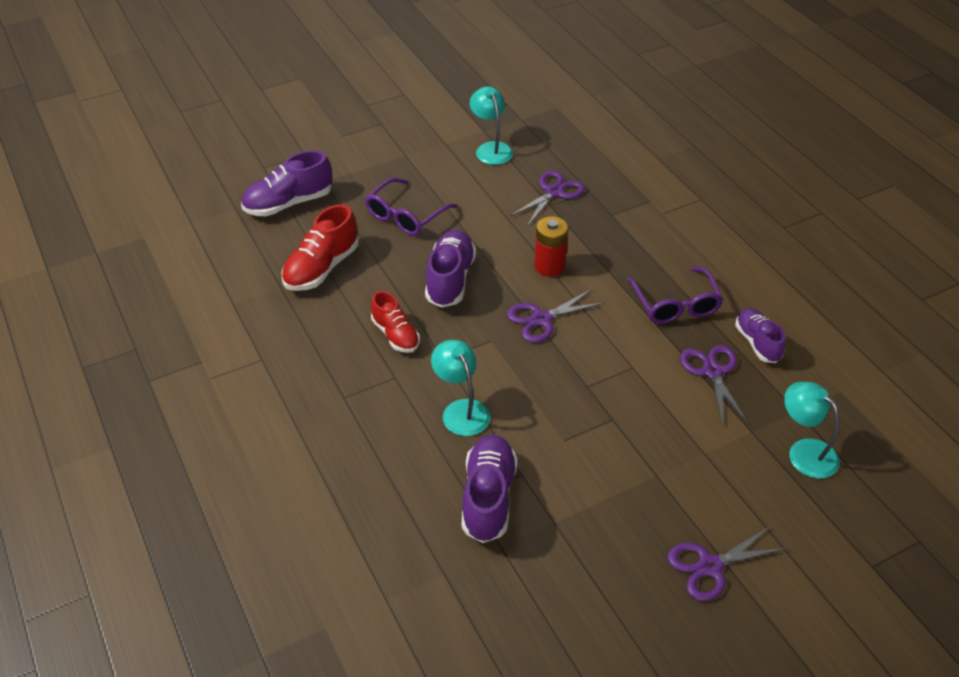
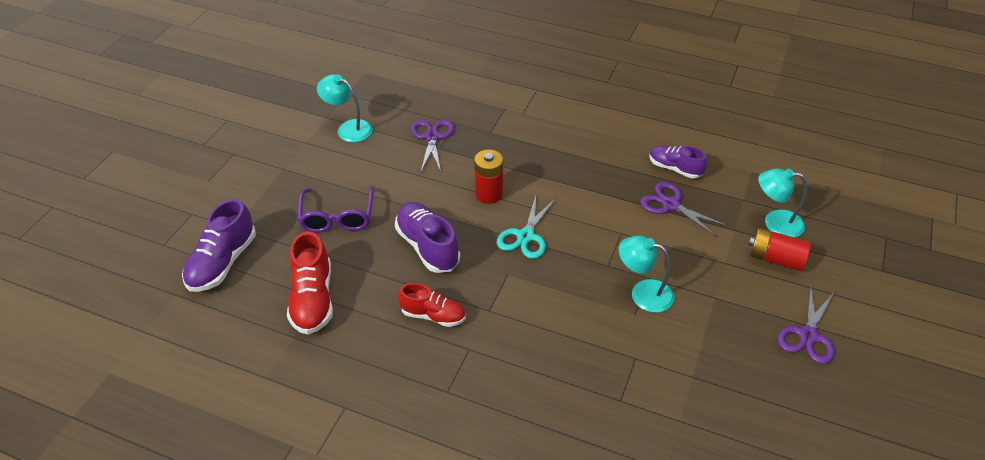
camera: 40 degrees left, 0 degrees up
(461, 410) = (544, 340): turquoise lamp -> turquoise lamp (643, 293)
(488, 497) = (633, 391): purple shoe -> none
(541, 319) = (525, 236): purple scissors -> turquoise scissors
(675, 304) = (600, 172): purple glasses -> none
(762, 482) = (775, 259): none -> red battery

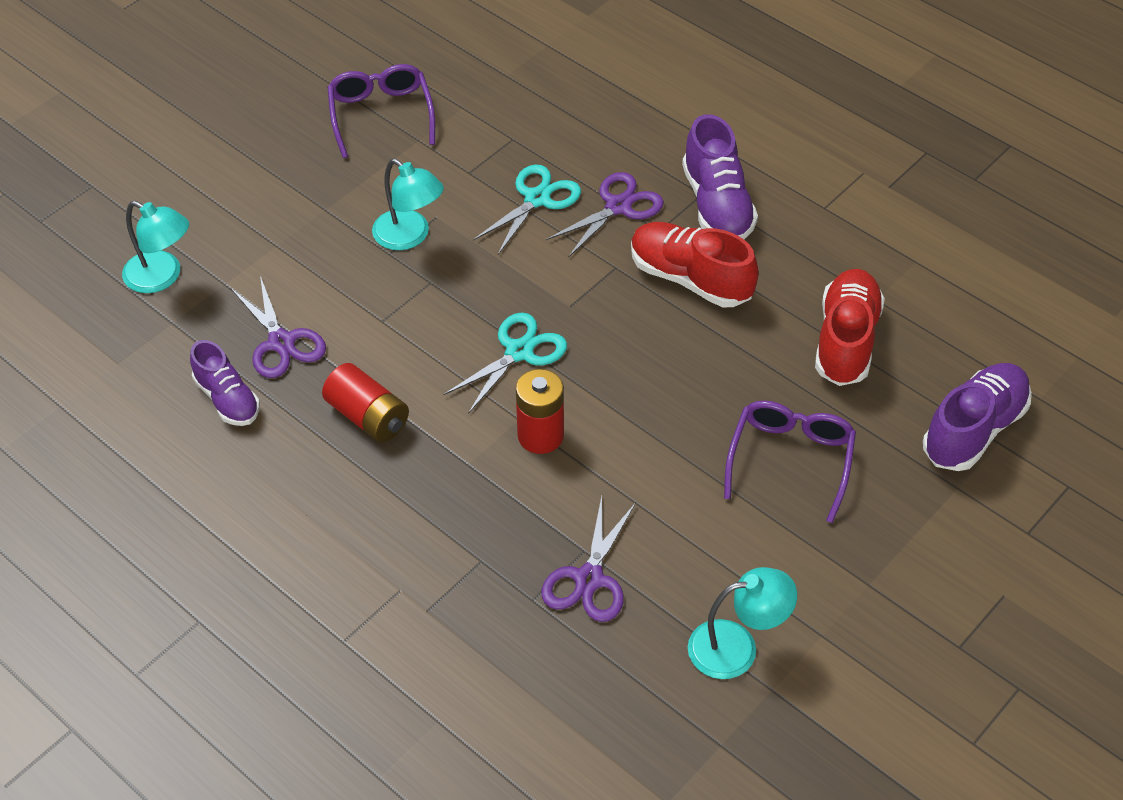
camera: 160 degrees left, 5 degrees up
(348, 128) = (737, 647): turquoise lamp -> turquoise lamp turned 60 degrees counterclockwise
(427, 247) = (666, 374): purple shoe -> purple shoe (717, 205)
(433, 315) = (690, 279): red shoe -> red shoe, size x1.52
(571, 349) = (537, 199): none -> turquoise scissors
(738, 391) = (381, 115): none -> purple glasses
(775, 259) = (208, 232): red battery -> red battery (368, 417)
(808, 335) = (255, 143): purple scissors -> purple scissors (618, 207)

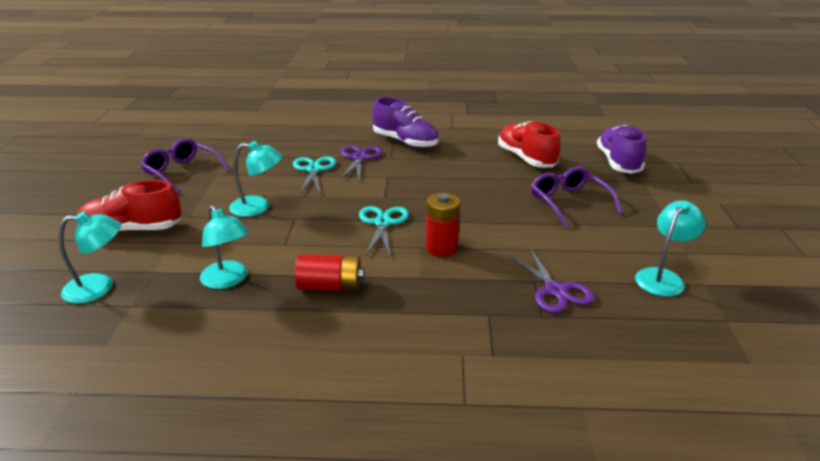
camera: 40 degrees left, 20 degrees down
(227, 399) = (220, 323): purple shoe -> none
(281, 342) = (228, 280): purple scissors -> turquoise lamp
(690, 279) = (429, 167): red shoe -> red shoe (132, 230)

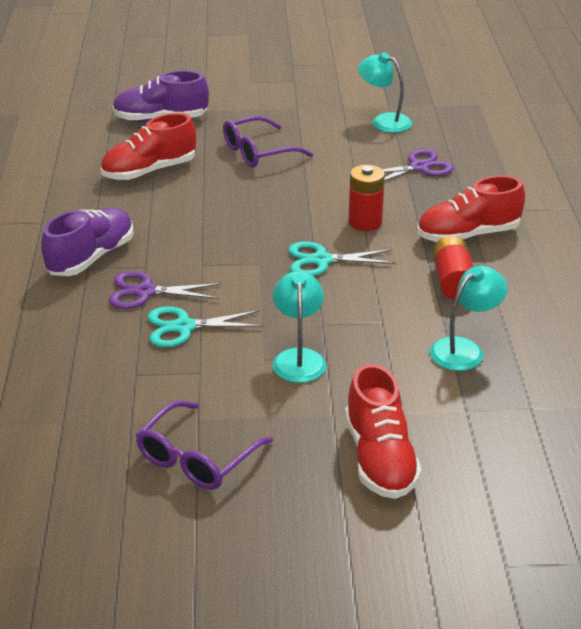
camera: 95 degrees left, 5 degrees up
(99, 288) = (511, 444): turquoise lamp -> none
(411, 307) = (468, 235): none -> red shoe

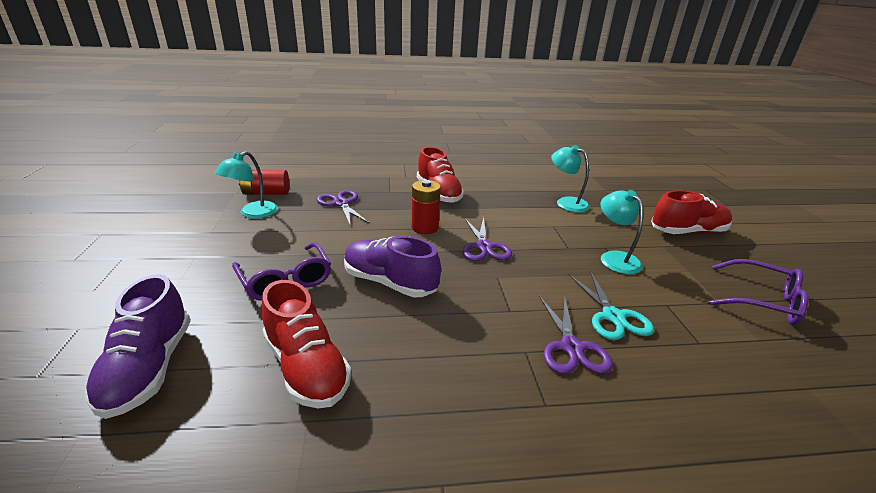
camera: 95 degrees left, 5 degrees down
(91, 257) = (522, 404): purple shoe -> purple shoe (389, 282)
(298, 358) = (614, 258): turquoise lamp -> turquoise lamp turned 75 degrees clockwise
(322, 260) = (484, 247): turquoise scissors -> purple scissors
(453, 282) = (496, 201): red battery -> red battery (266, 193)

